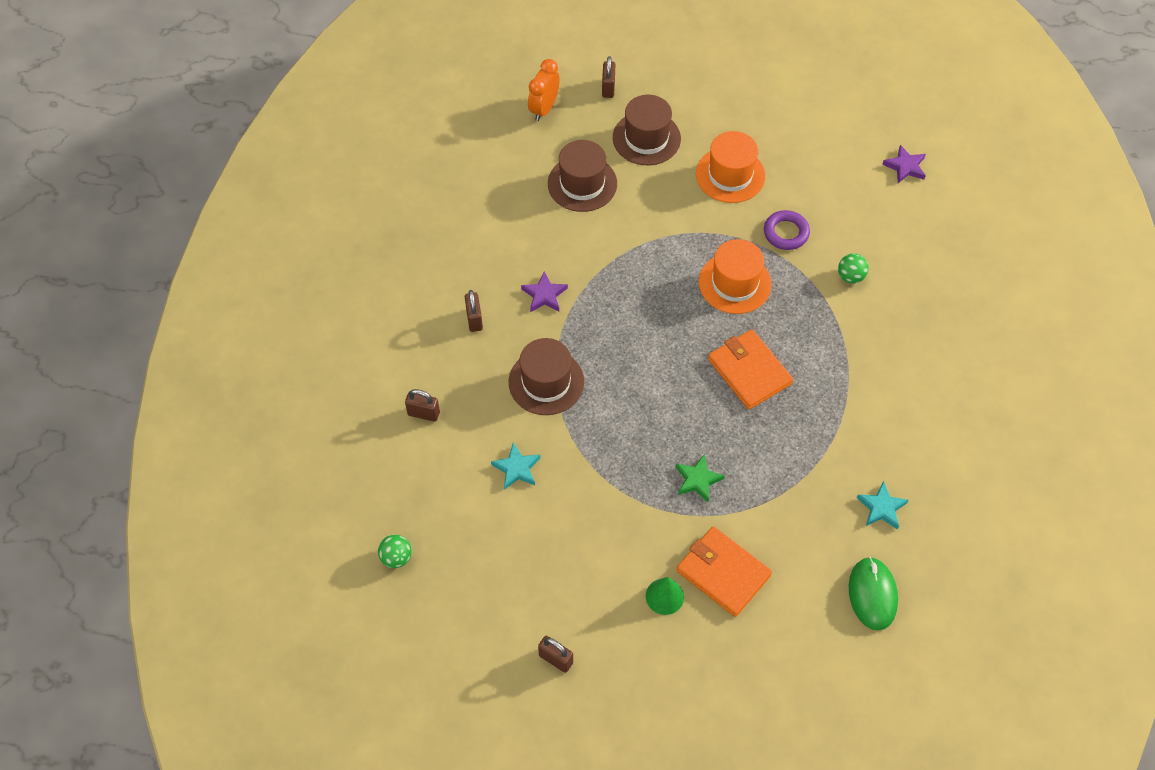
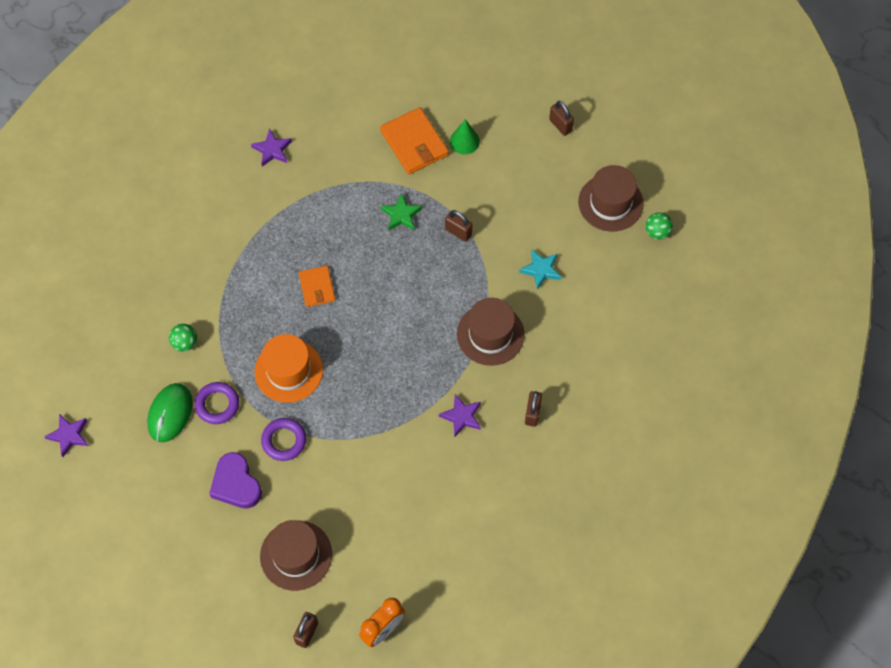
camera: 160 degrees left, 5 degrees up
(423, 413) = (603, 341): brown padlock -> brown padlock (458, 232)
(582, 183) = (381, 524): brown hat -> brown hat (610, 203)
(705, 222) = (284, 441): none -> purple ring
(730, 175) = (236, 484): orange hat -> purple heart
(749, 371) = (317, 287): orange wallet -> orange wallet, size x0.62
(872, 594) = (314, 95): green mouse -> green mouse (170, 413)
(881, 508) = (272, 150): turquoise star -> purple star

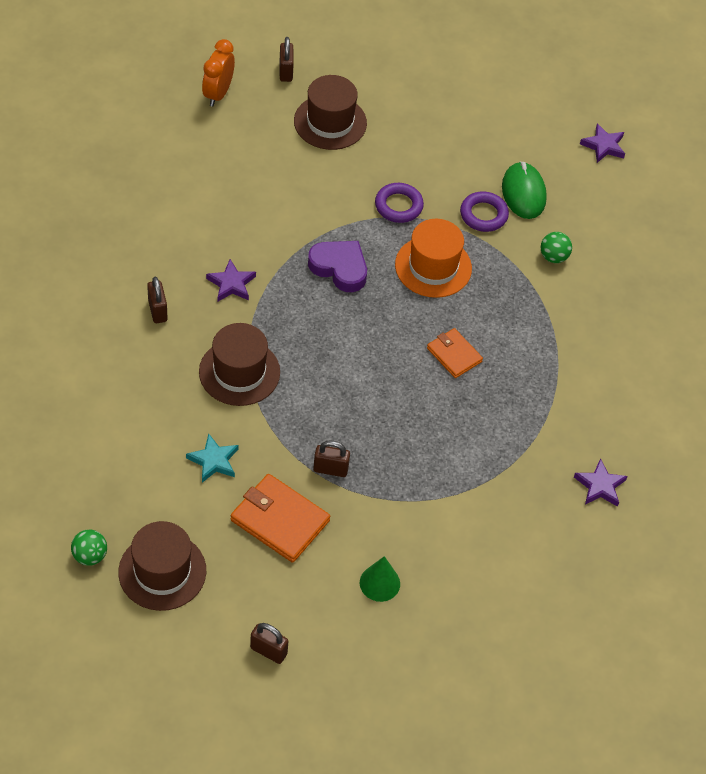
camera: 150 degrees right, 10 degrees down
(236, 484) = (421, 157): purple heart -> purple heart (339, 268)
(401, 215) = (407, 465): green star -> none
(414, 143) = (439, 557): orange wallet -> orange wallet (279, 520)

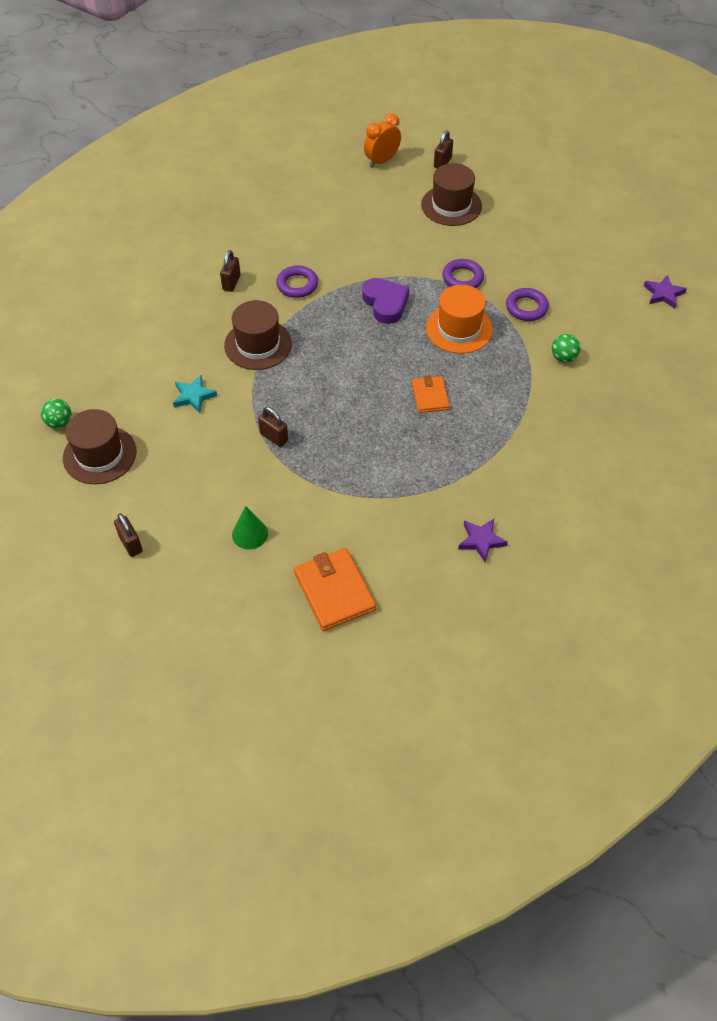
camera: 35 degrees right, 0 degrees up
(231, 284) = (297, 285): purple star -> purple ring
(279, 520) = (209, 457): orange wallet -> orange wallet (334, 591)
(523, 193) = (571, 304): green mouse -> none

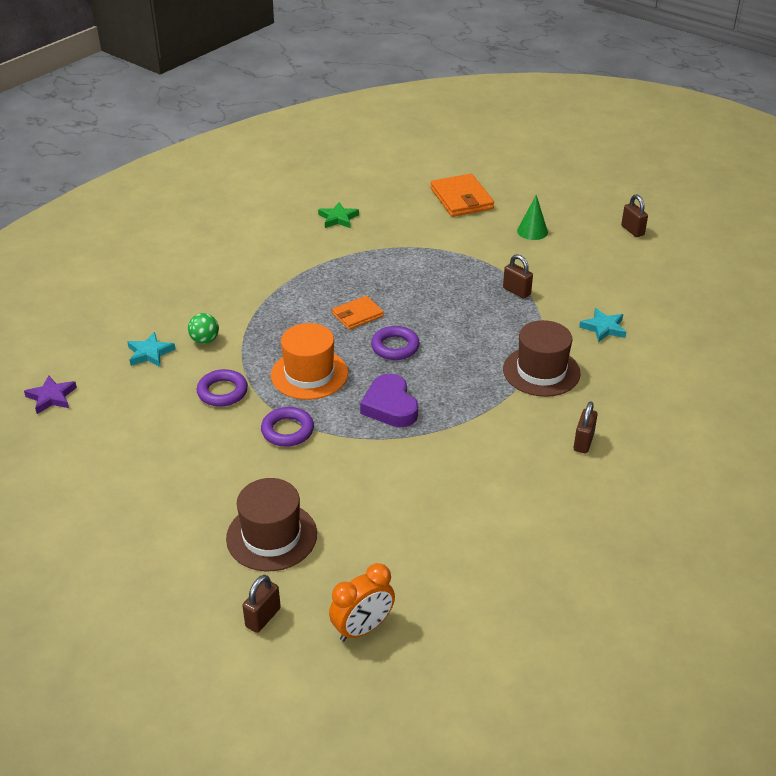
camera: 175 degrees left, 15 degrees down
(59, 422) = (735, 314): green ball -> none
(99, 455) = (683, 287): brown hat -> none
(297, 285) = (498, 435): purple ring -> purple ring (395, 347)
(430, 396) = (357, 315): orange wallet -> orange wallet turned 60 degrees clockwise
(481, 541) = (338, 218): purple star -> green star
(606, 341) = (150, 353): none -> turquoise star

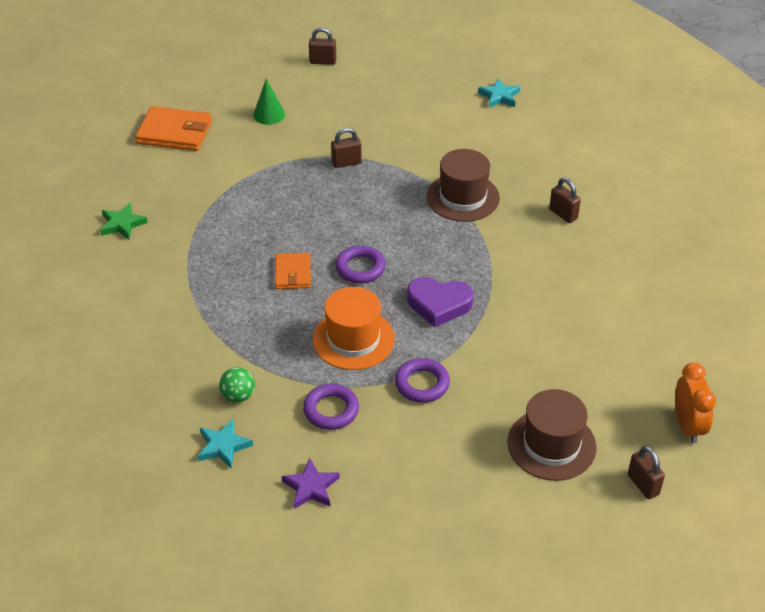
camera: 60 degrees left, 5 degrees up
(51, 397) = (232, 552): purple star -> purple star (311, 487)
(603, 328) = (436, 139): turquoise star -> turquoise star (499, 96)

